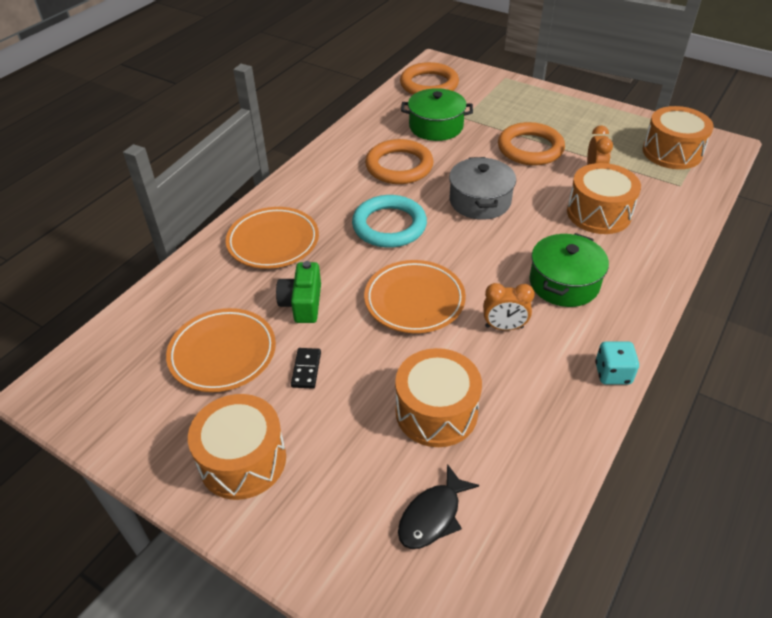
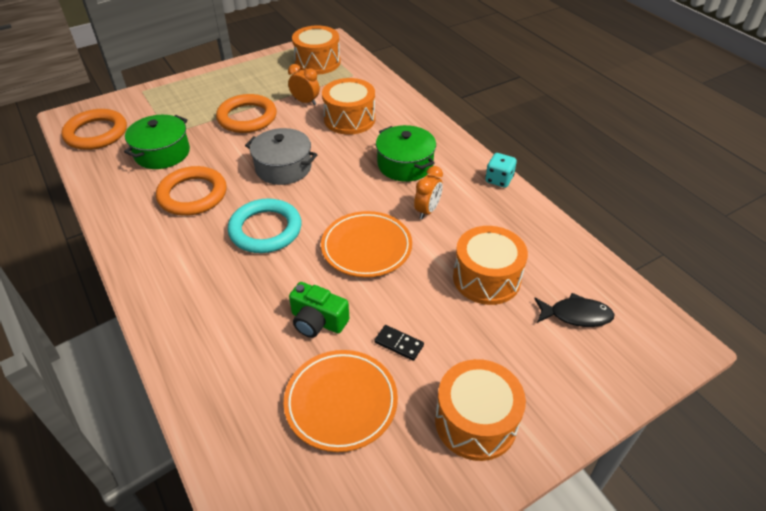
camera: 65 degrees left, 0 degrees up
(273, 242) = (216, 317): orange plate -> none
(433, 515) = (576, 315): black fish -> black fish turned 60 degrees counterclockwise

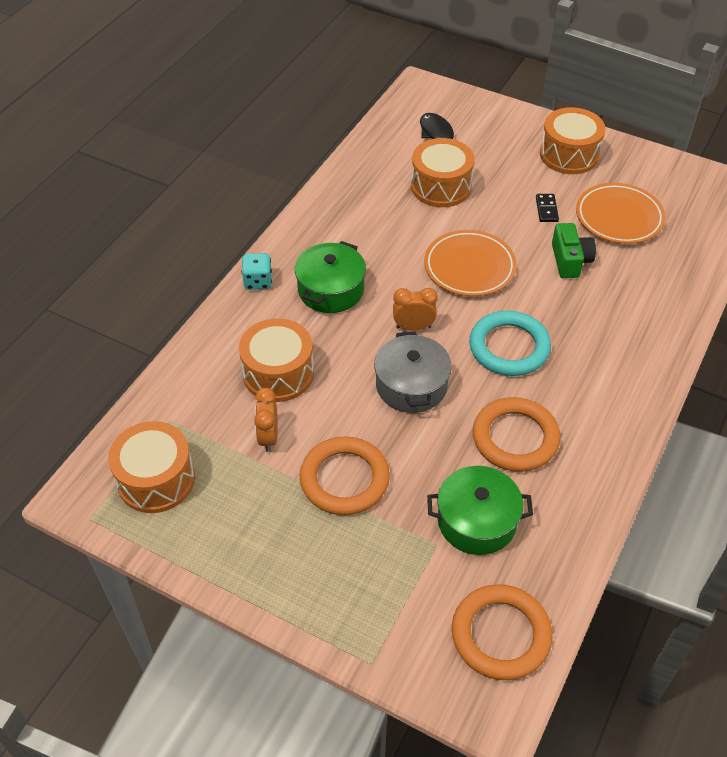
camera: 120 degrees left, 5 degrees up
(427, 211) = (389, 248): orange clock -> orange clock (413, 327)
(499, 180) = (305, 216): turquoise dice -> turquoise dice (258, 281)

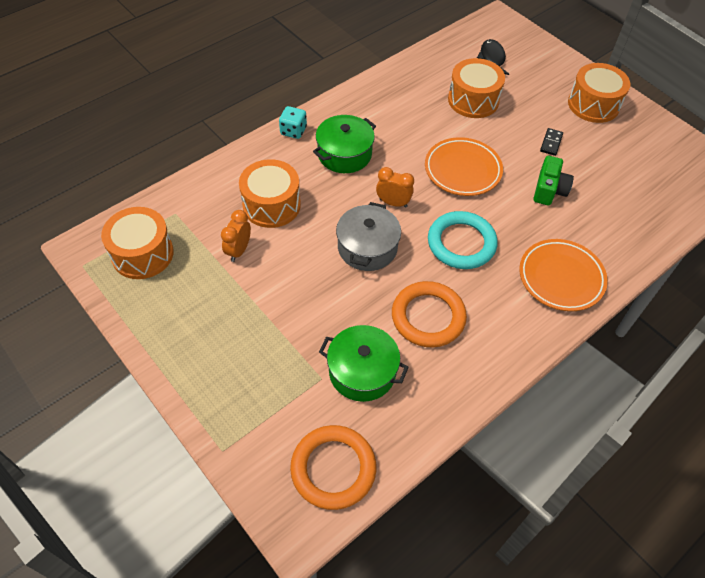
camera: 20 degrees right, 5 degrees up
(344, 479) = (278, 302): orange ring -> none
(619, 218) = (609, 167): orange plate -> orange plate (561, 278)

